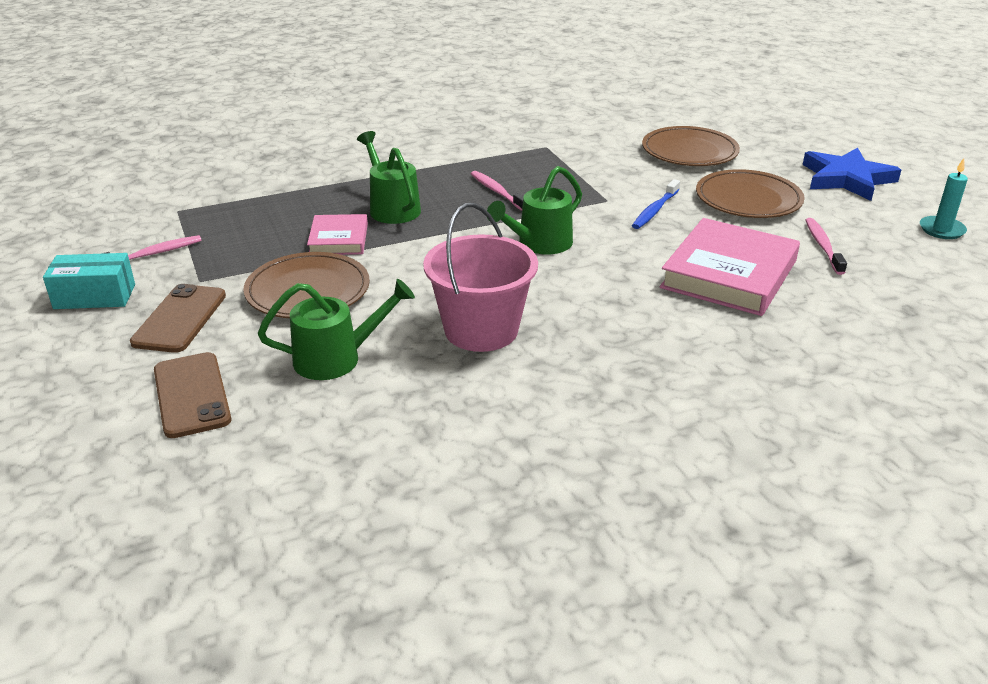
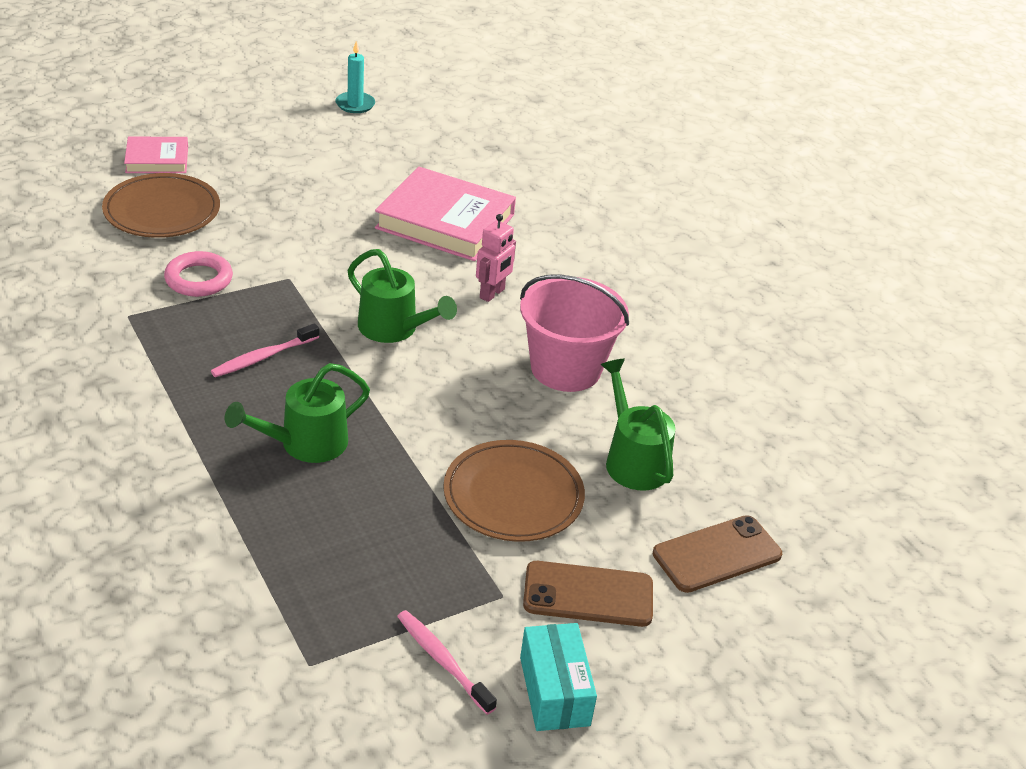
camera: 100 degrees left, 5 degrees up
(338, 239) = (391, 483): pink book -> pink book (157, 159)
(597, 167) = (199, 279): none -> pink ring
(604, 295) = (492, 294): none -> pink robot
(655, 210) = (315, 249): blue toothbrush -> none
(748, 199) = (290, 190): brown plate -> none
(823, 246) = (389, 166): pink toothbrush -> none
(847, 179) = (245, 129): blue star -> none

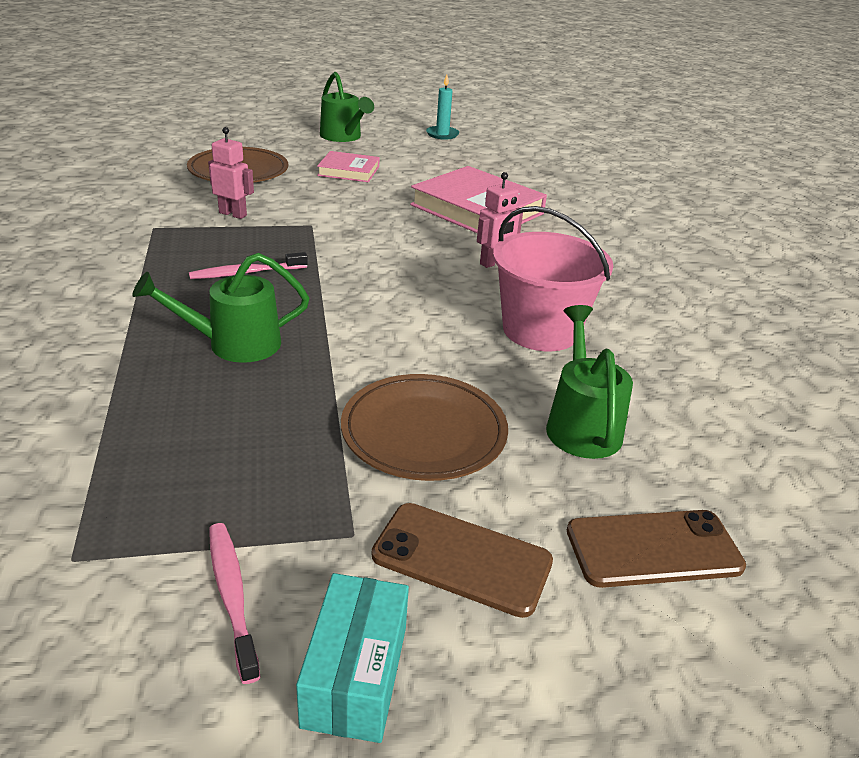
camera: 20 degrees right, 5 degrees down
(157, 159) = (260, 143): pink book -> pink book (348, 171)
(199, 279) = (233, 214): pink ring -> pink robot
(394, 329) = (383, 273): green watering can -> green watering can (343, 137)

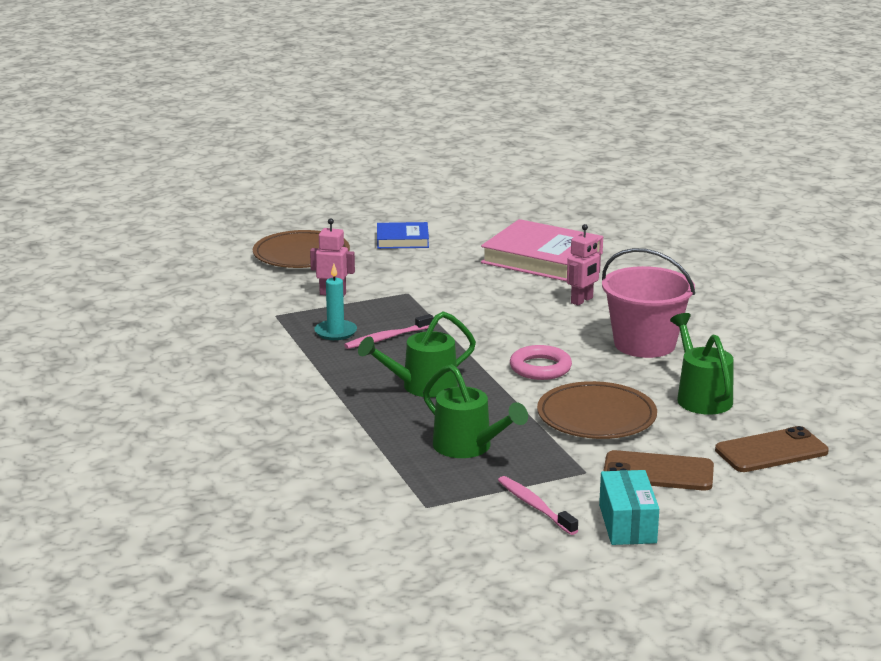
camera: 10 degrees left, 10 degrees down
(343, 137) = (371, 206): green watering can -> green watering can (469, 447)
(348, 171) = (402, 240): pink book -> blue book
(395, 342) = (540, 368): none -> pink ring
(442, 134) = (464, 189): turquoise candle -> turquoise candle (335, 332)

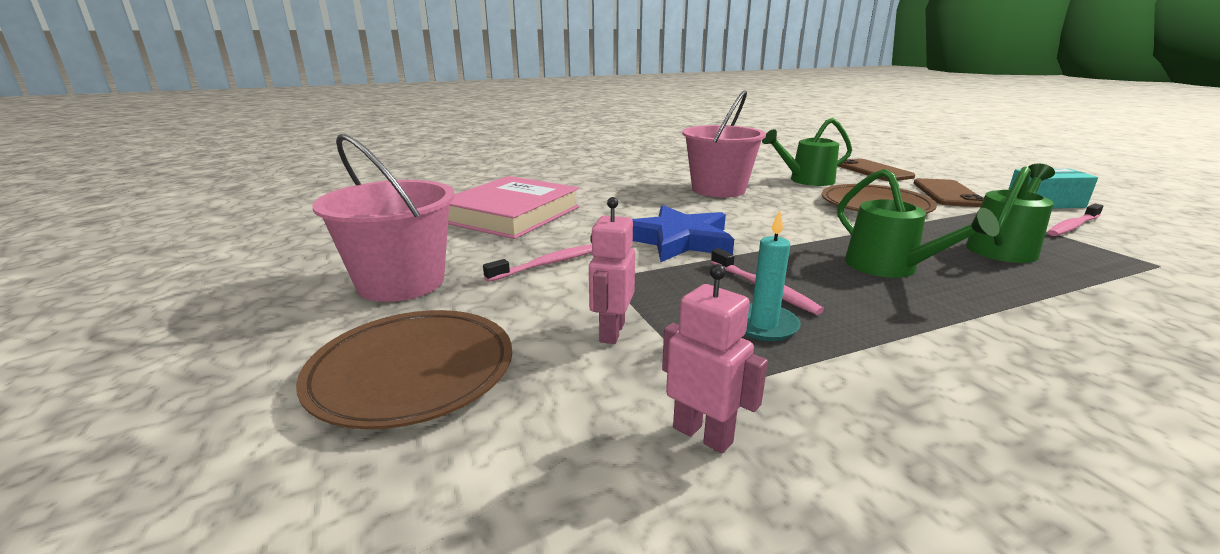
camera: 90 degrees left, 0 degrees up
(402, 240) = (401, 282): blue book -> pink bucket
(431, 275) = (547, 264): none -> pink toothbrush
(482, 317) = (678, 240): none -> blue star
(540, 368) = (793, 220): pink ring -> none
(582, 300) = (627, 203): pink robot -> pink robot (703, 434)

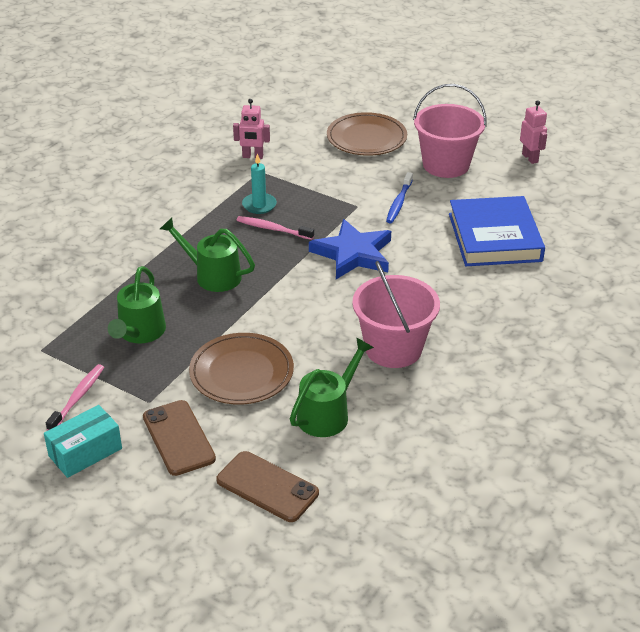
camera: 145 degrees right, 15 degrees up
(511, 214) = (494, 237): pink book -> blue book
(547, 264) = (399, 203): pink toothbrush -> blue toothbrush
(611, 332) = (318, 178): pink robot -> pink robot (530, 158)

